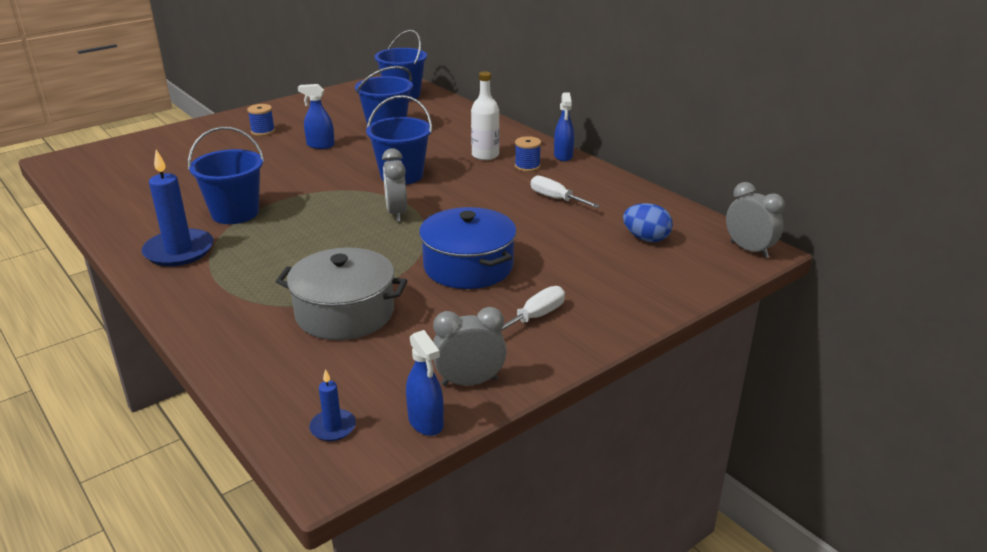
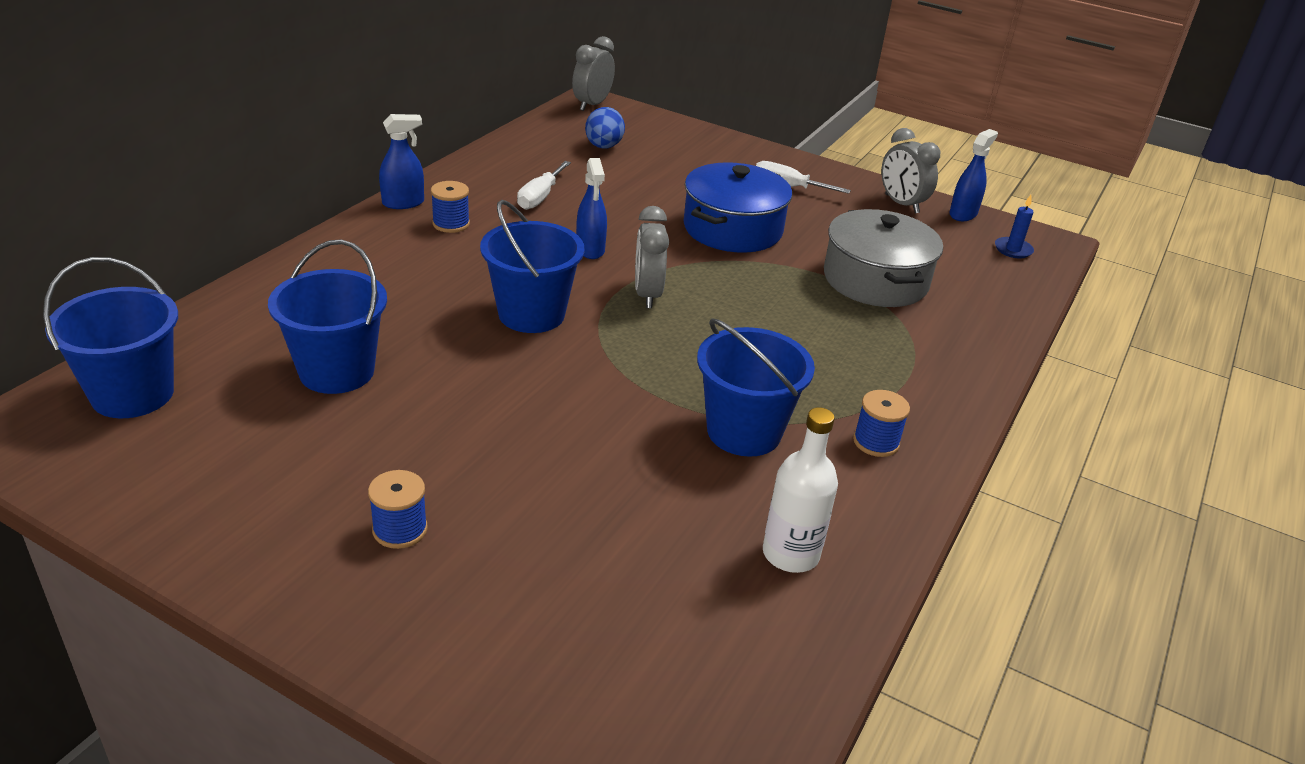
camera: 115 degrees left, 5 degrees up
(179, 251) = (876, 442): blue candle -> blue spool
(320, 145) = (446, 426): blue spray bottle -> blue spray bottle (590, 249)
(396, 213) = (647, 294): grey clock -> grey clock turned 120 degrees clockwise
(485, 155) = (424, 259): white bottle -> white bottle (790, 554)

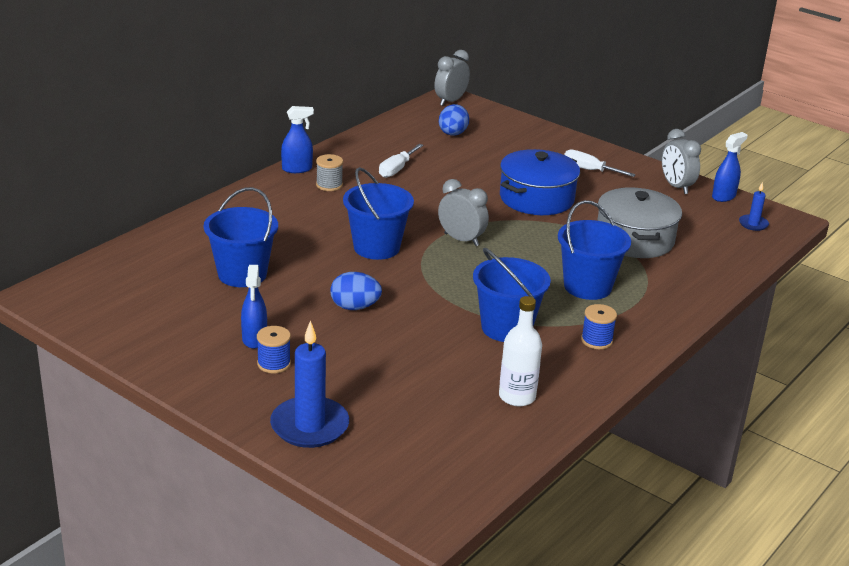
camera: 10 degrees right, 5 degrees down
(132, 394) = (115, 279): blue bucket -> blue bucket (587, 286)
(451, 224) = (329, 185): blue spool -> grey spool
(473, 650) = (309, 426): none -> blue candle
(515, 414) = (355, 307): none -> blue egg
(590, 249) = (426, 207): blue spray bottle -> blue spray bottle (254, 339)
(647, 294) = (461, 239): grey clock -> grey clock turned 120 degrees clockwise

